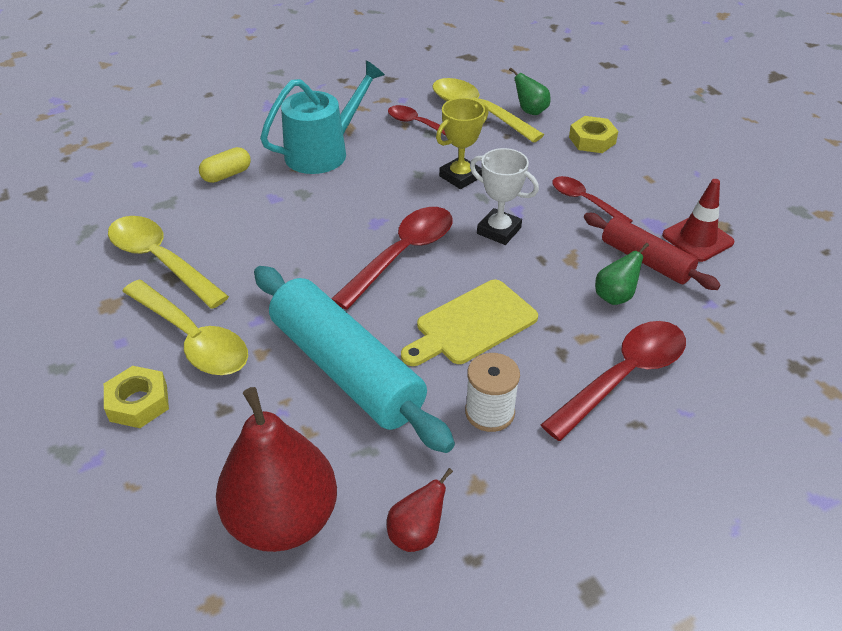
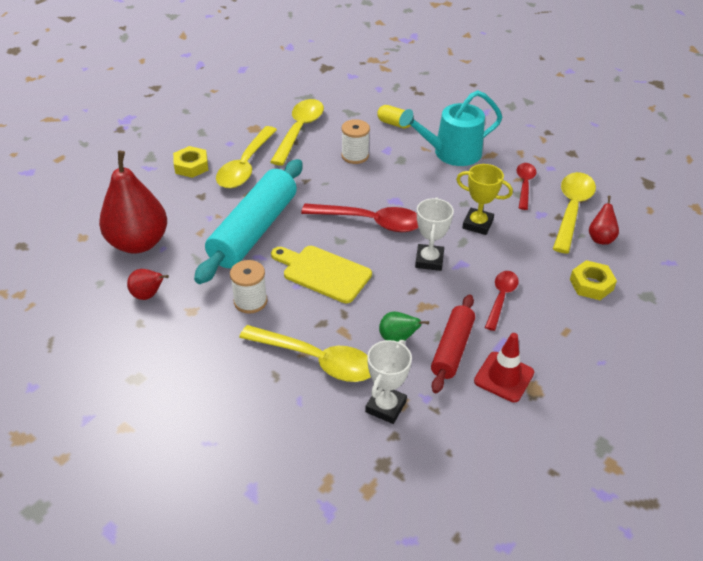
camera: 65 degrees right, 0 degrees up
(262, 227) = (355, 156): none -> white spool
(323, 152) = (451, 153): turquoise watering can -> turquoise watering can turned 135 degrees clockwise
(530, 111) = (600, 238): green pear -> red pear
(623, 376) = (317, 360): red spoon -> yellow spoon
(715, 339) = (385, 406): none -> white trophy

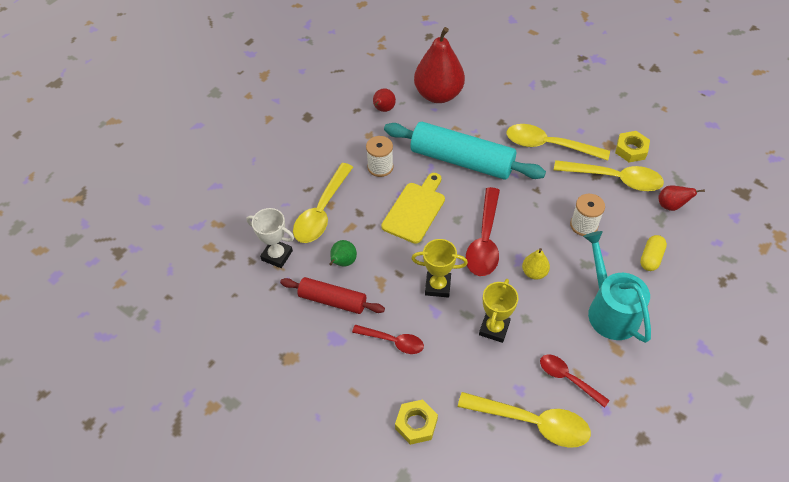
camera: 90 degrees right, 10 degrees up
(191, 166) = (540, 110): yellow nut -> yellow nut (631, 150)
(411, 192) = (534, 272): none -> yellow pear
(429, 260) = (438, 286): white trophy -> yellow trophy
(504, 377) = (302, 336): red traffic cone -> none
(524, 185) = (567, 378): red spoon -> red spoon turned 150 degrees counterclockwise
(600, 238) = (487, 445): red pear -> red pear (671, 205)

